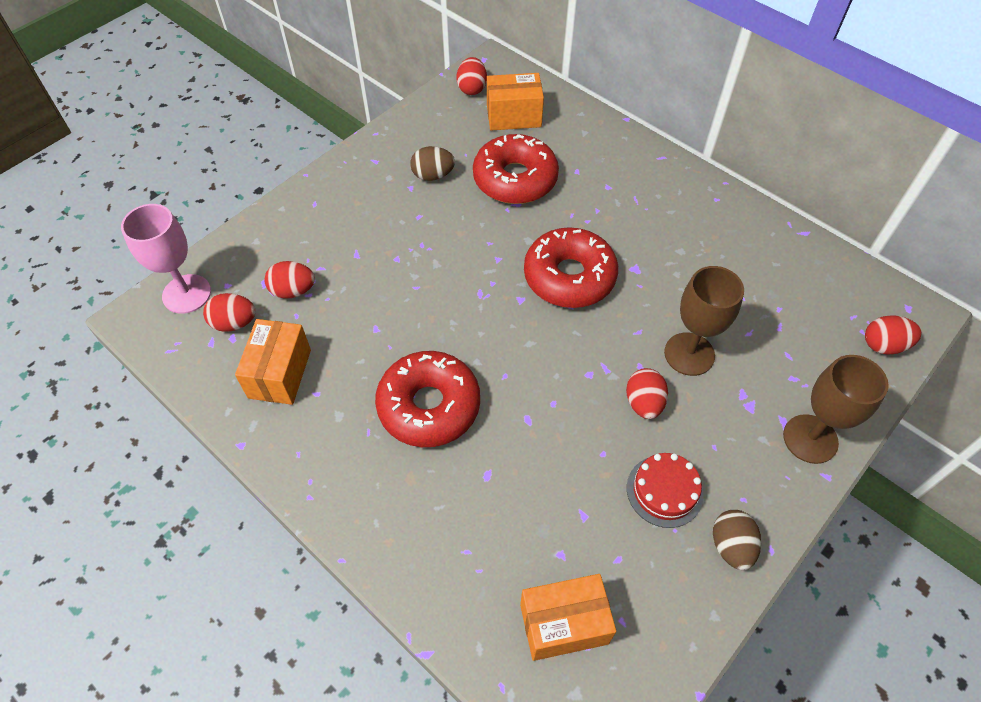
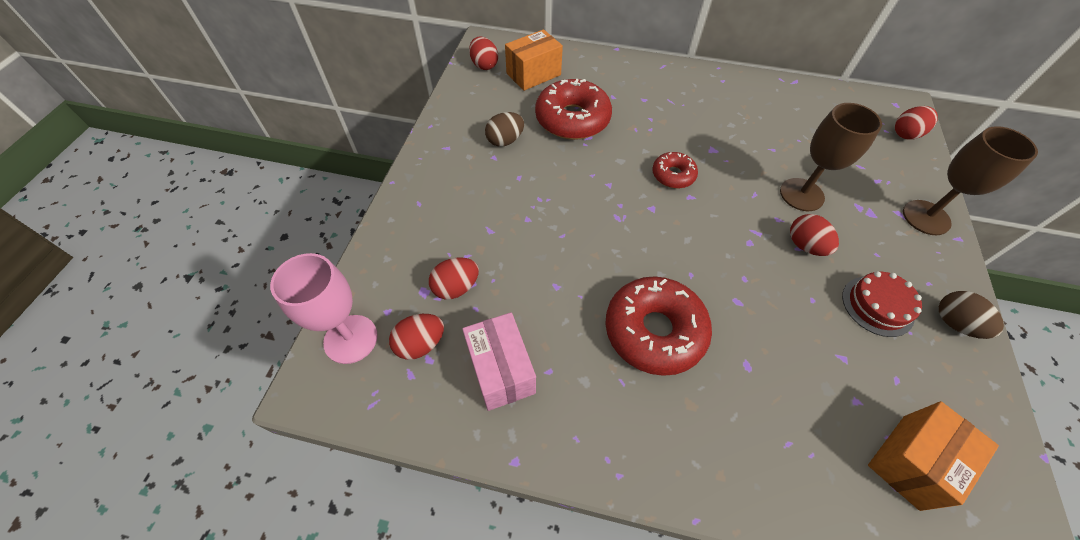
camera: 30 degrees left, 0 degrees up
(279, 373) = (501, 370): orange box -> pink box
(569, 277) = (673, 175): red donut -> red donut, size x0.54

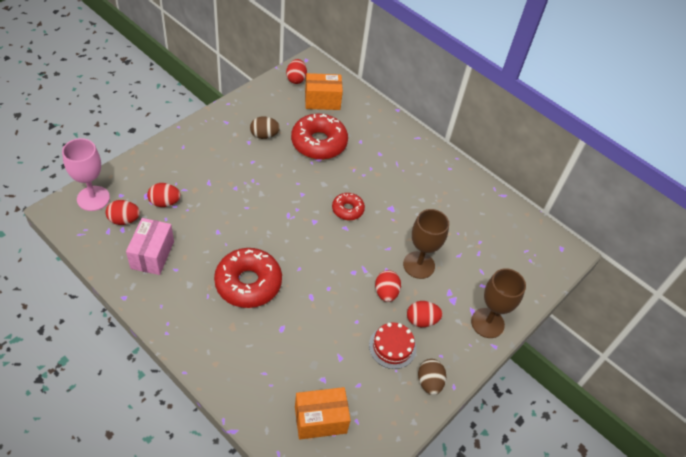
camera: 25 degrees right, 5 degrees down
(906, 134) = (542, 270): red egg -> red egg (421, 320)

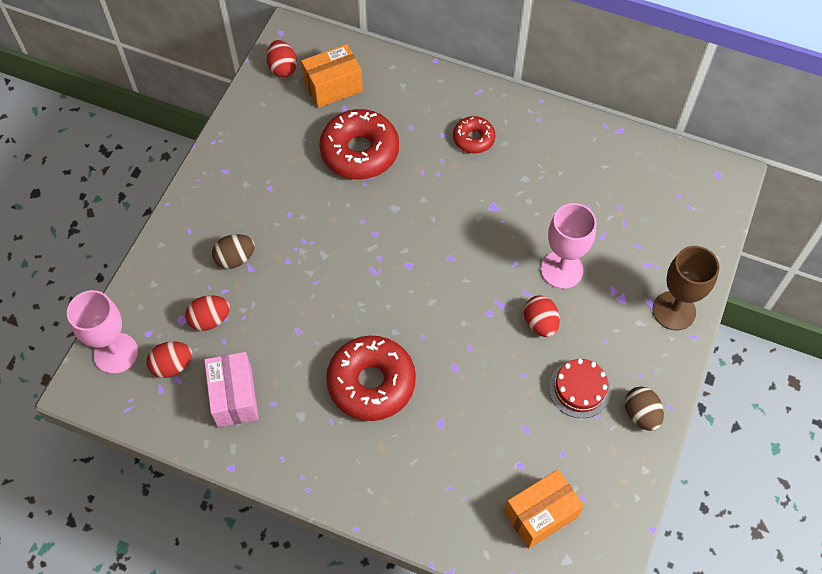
camera: 15 degrees left, 10 degrees up
(264, 135) = (285, 170): brown egg -> brown egg (235, 259)
(347, 210) = (441, 231): red donut -> red donut (473, 139)
(419, 265) = (561, 270): brown goblet -> pink goblet
(421, 320) = (597, 341): red egg -> none

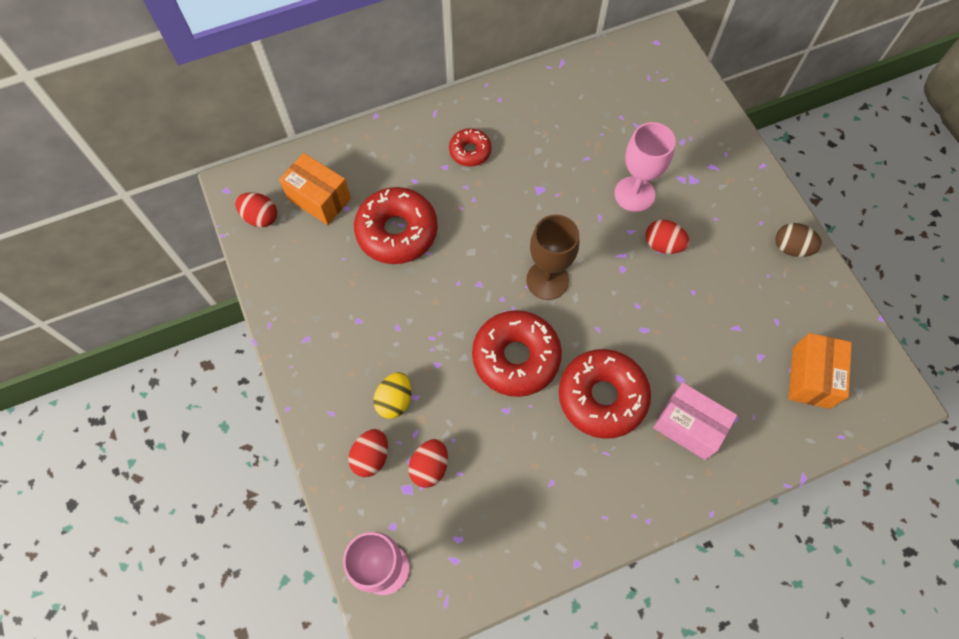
camera: 45 degrees left, 5 degrees up
(172, 366) = (442, 532): red egg -> red egg (371, 457)
(234, 397) = (517, 508): pink box -> pink box (688, 427)
(235, 259) = (395, 400): brown egg -> yellow egg
(333, 87) = (319, 199): orange box -> orange box turned 75 degrees counterclockwise
(343, 303) = (516, 357): none -> red donut
(579, 389) = (737, 267): red cake -> none
(674, 310) = (732, 159): brown goblet -> brown goblet (547, 280)

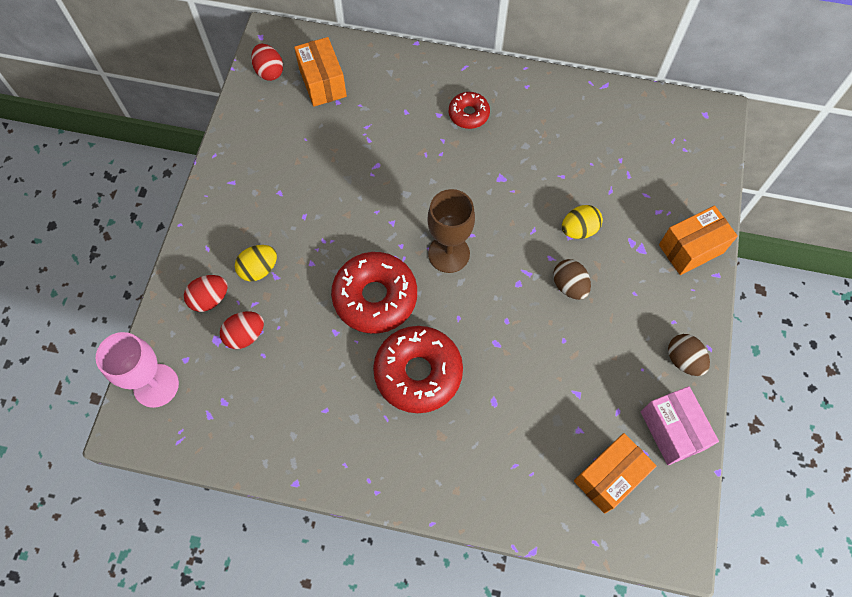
camera: 35 degrees right, 0 degrees up
(397, 232) = (361, 143): red donut -> none
(634, 194) = (579, 230): pink goblet -> yellow egg
(663, 245) = (569, 286): red egg -> brown egg
(688, 427) = (469, 443): pink box -> pink box (671, 430)
(728, 156) = (691, 248): none -> orange box

